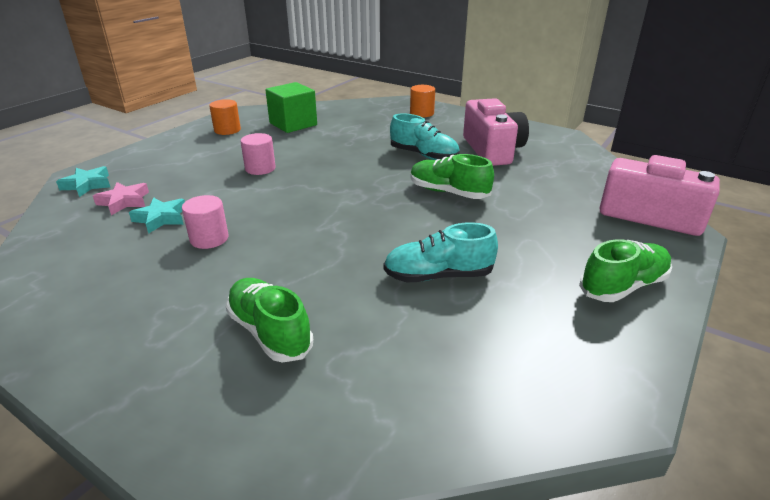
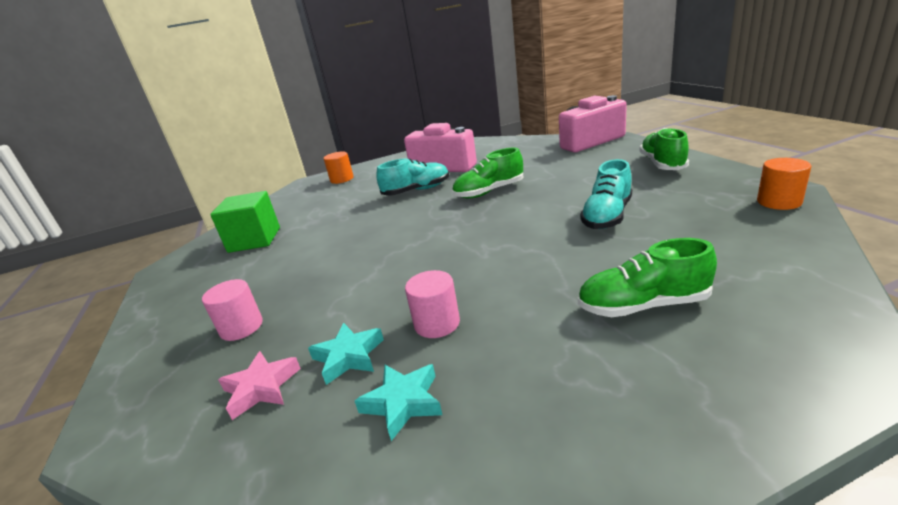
camera: 50 degrees left, 5 degrees down
(87, 185) = (155, 426): turquoise star -> turquoise star (403, 403)
(227, 130) = (195, 282): orange cylinder -> orange cylinder (779, 202)
(260, 168) = (323, 272): pink cylinder -> pink cylinder (241, 327)

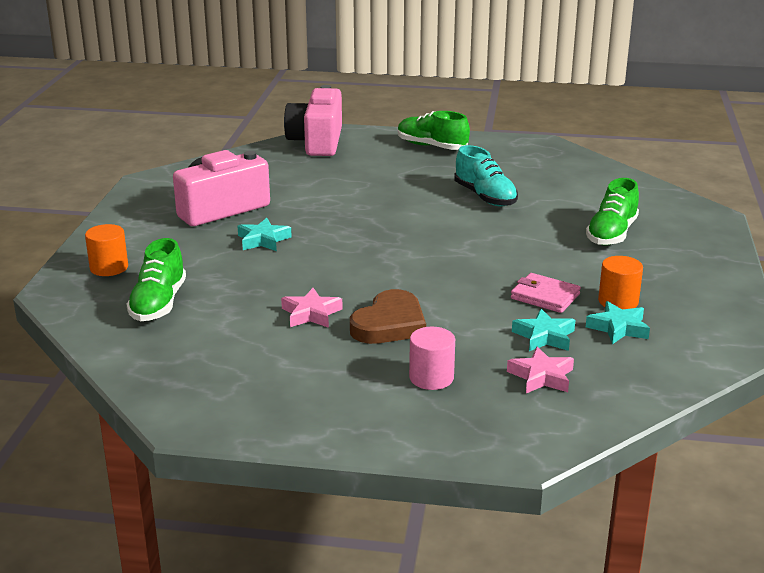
camera: 65 degrees left, 0 degrees up
(254, 240) = (213, 351): green cube -> none
(323, 244) = (311, 314): none -> pink star
(325, 275) = (389, 324): none -> brown heart
(417, 190) = (263, 240): turquoise shoe -> turquoise star
(437, 323) = (545, 296): pink cylinder -> pink wallet
(489, 192) = (345, 214): green shoe -> green shoe (158, 304)
(779, 202) = (556, 153): orange cylinder -> orange cylinder (618, 301)

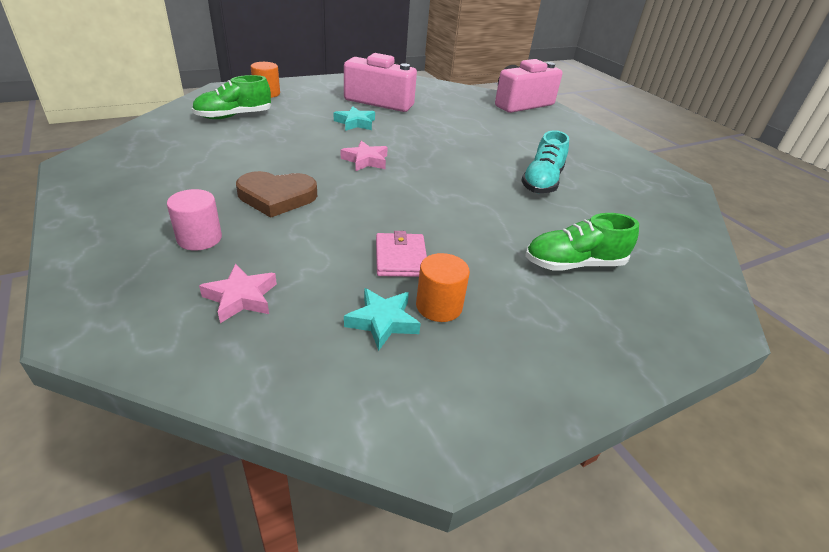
camera: 50 degrees right, 10 degrees up
(311, 314) = (265, 164): pink star -> pink star (365, 160)
(431, 146) = (587, 140): green shoe -> none
(544, 336) = (322, 278): turquoise star -> none

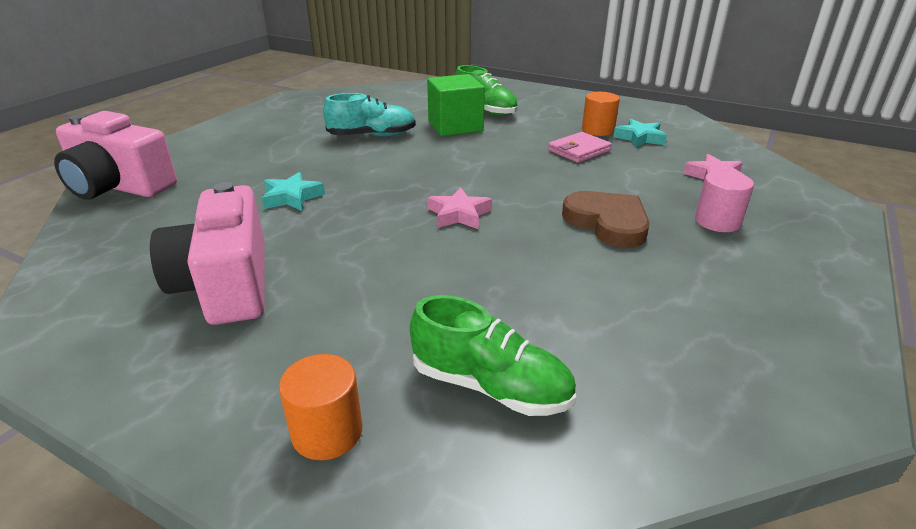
camera: 120 degrees left, 5 degrees down
(355, 123) = (356, 265): turquoise star -> turquoise star (292, 197)
(534, 225) = (455, 126): none -> green cube

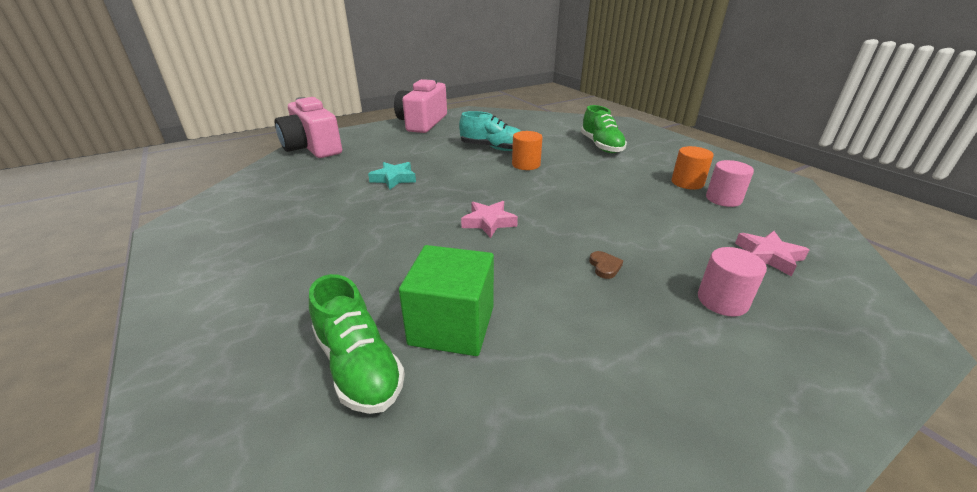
camera: 30 degrees right, 0 degrees up
(226, 284) = (294, 225): pink camera -> pink camera (422, 123)
(327, 432) = (230, 348): orange cylinder -> orange cylinder (526, 164)
(455, 126) = (563, 153): green cube -> green cube (452, 325)
(579, 150) = (648, 196): pink wallet -> none
(607, 223) = (604, 266): brown heart -> brown heart, size x0.42
(640, 138) = (723, 199): turquoise star -> pink cylinder

